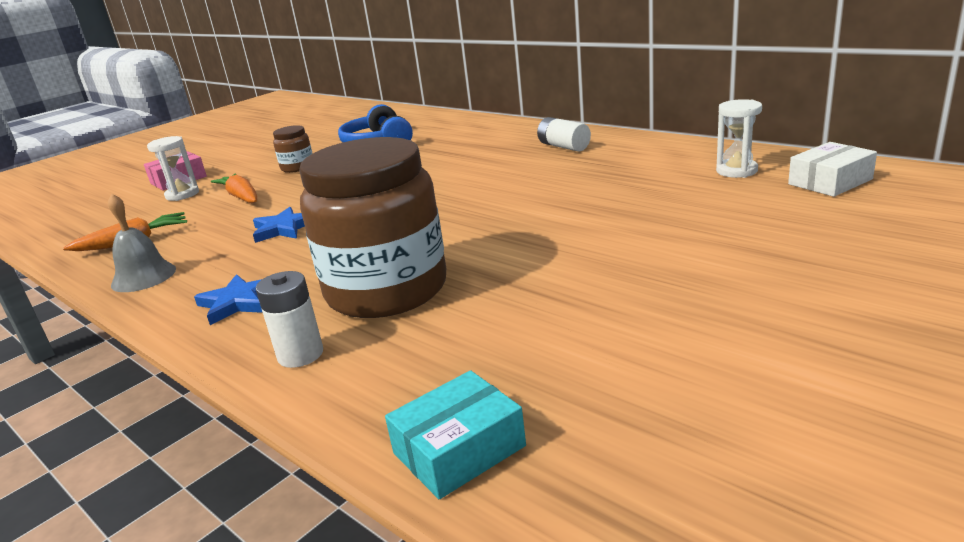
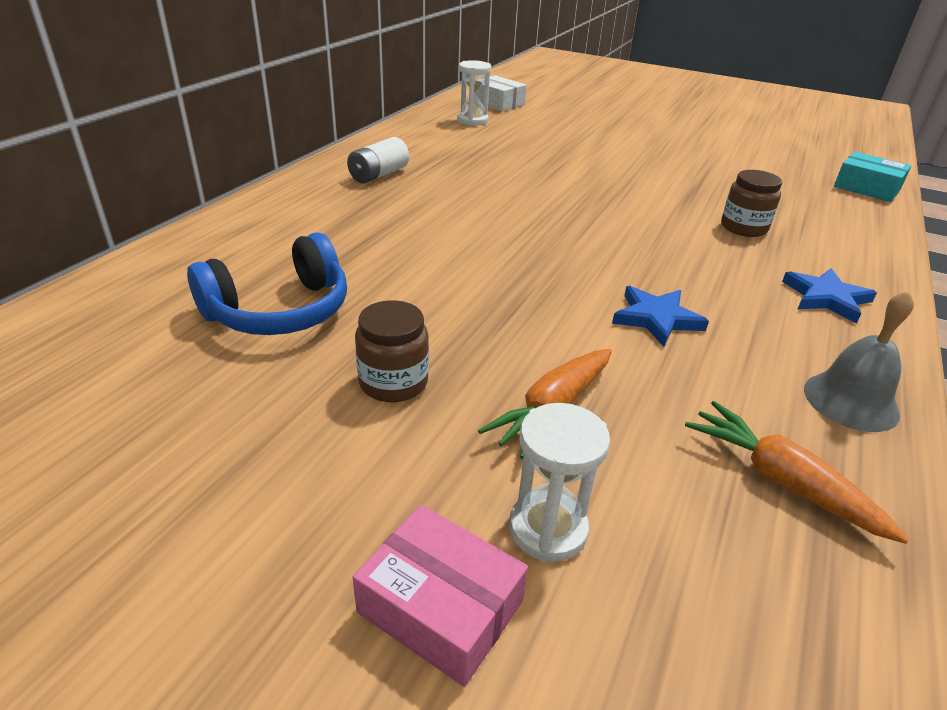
camera: 110 degrees left, 10 degrees up
(300, 354) = (855, 246): white battery -> none
(386, 290) = (743, 228): brown jar -> brown jar, size x0.44

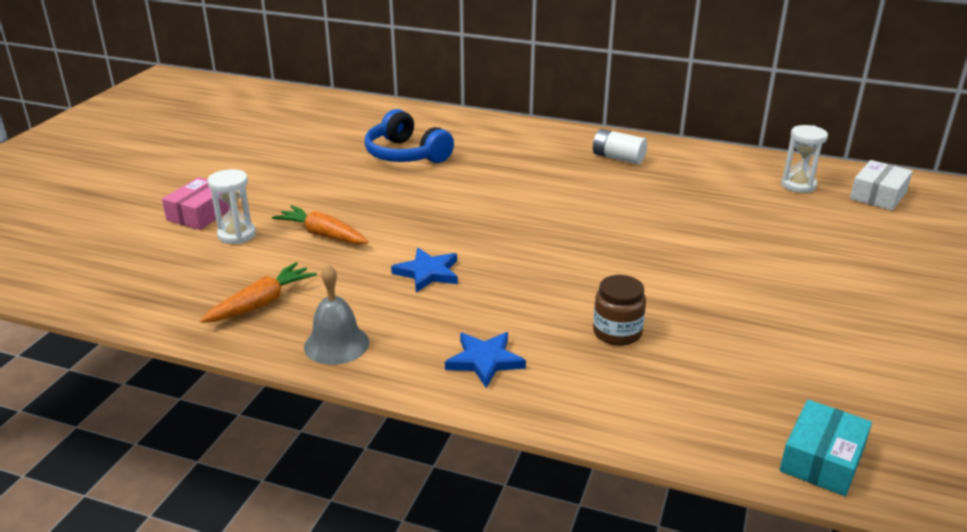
camera: 85 degrees right, 5 degrees down
(393, 382) = (343, 191): brown jar -> none

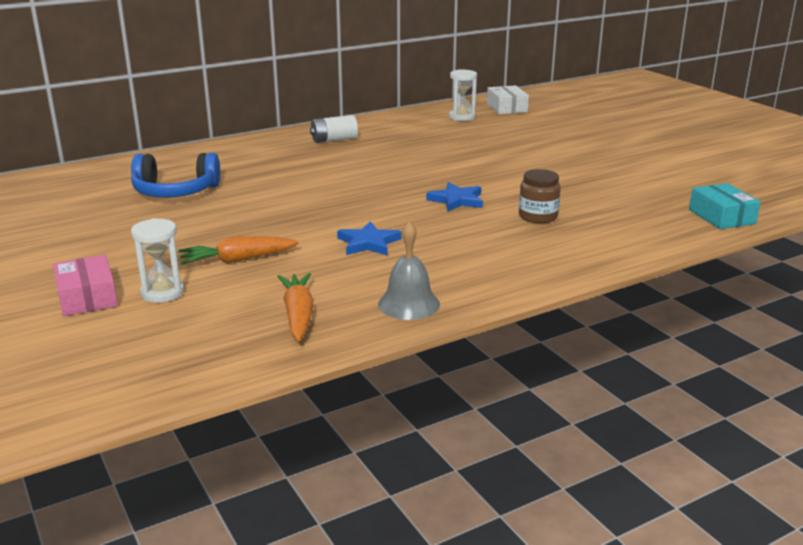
camera: 50 degrees left, 5 degrees down
(485, 361) = (509, 263): blue star -> blue star (456, 200)

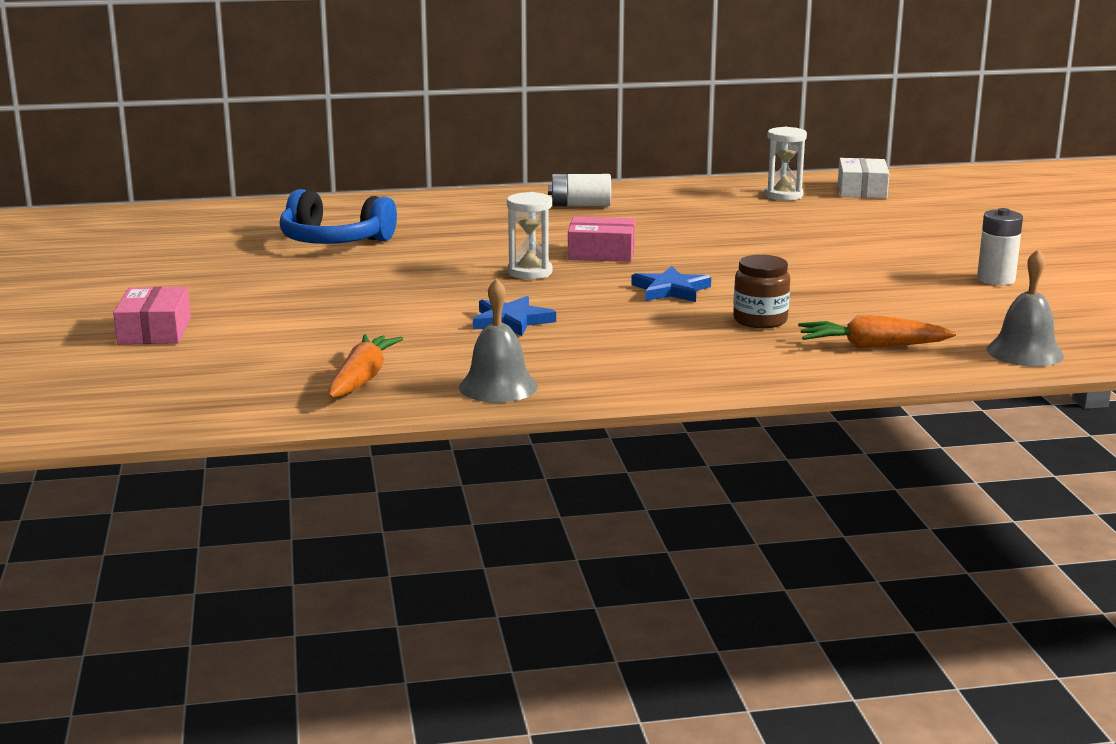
camera: 20 degrees right, 5 degrees down
(162, 293) = (235, 338): white hourglass -> white hourglass (530, 272)
(237, 260) = (343, 318): orange carrot -> orange carrot (872, 346)
(382, 176) = (601, 253): none -> pink box
(650, 164) = (996, 279): none -> white battery
(721, 217) = (1025, 352): turquoise box -> grey bell

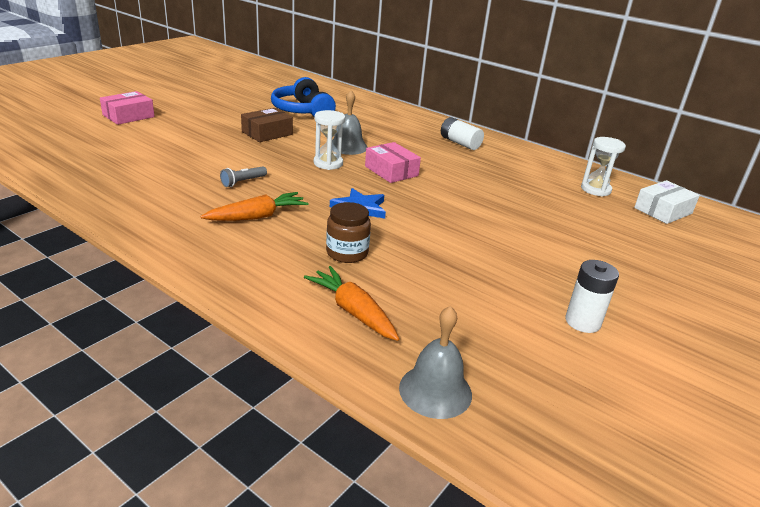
camera: 45 degrees right, 10 degrees up
(362, 379) = (109, 174): orange carrot -> orange carrot (257, 216)
(377, 276) = (267, 133): none -> brown box
(498, 386) = (131, 210): grey bell -> grey bell (348, 146)
(512, 321) = (243, 182): blue star -> grey flashlight

